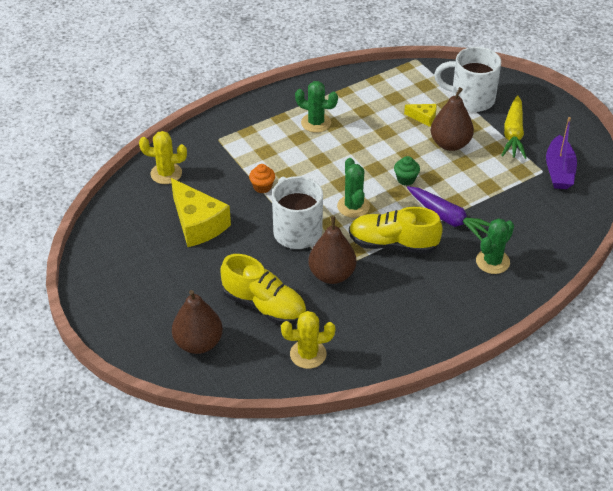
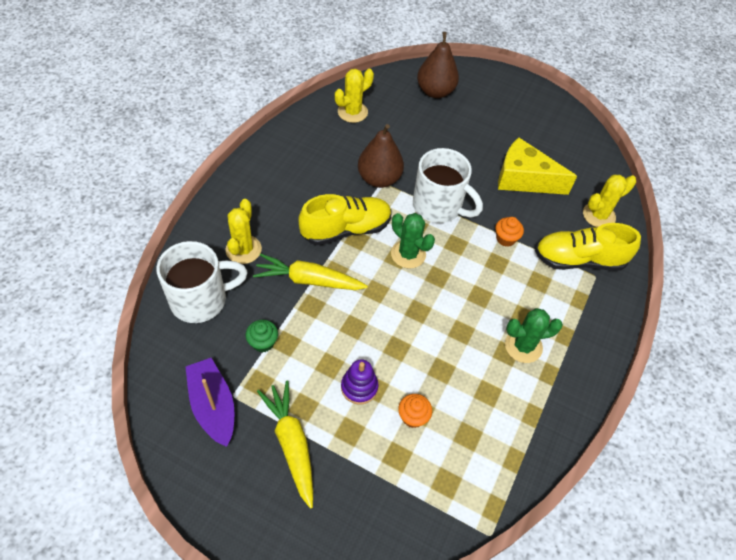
camera: 145 degrees right, 10 degrees up
(264, 305) = (412, 134): yellow shoe -> yellow shoe (579, 260)
(406, 179) = (378, 311): green cupcake -> green cupcake (263, 342)
(424, 118) = (413, 417): yellow cheese -> orange cupcake
(448, 219) = (309, 280): purple carrot -> yellow carrot
(450, 144) = (359, 387): brown pear -> purple stacking toy
(470, 99) = (375, 485): white mug -> white mug (201, 299)
(492, 261) = (243, 249): green cactus -> yellow cactus

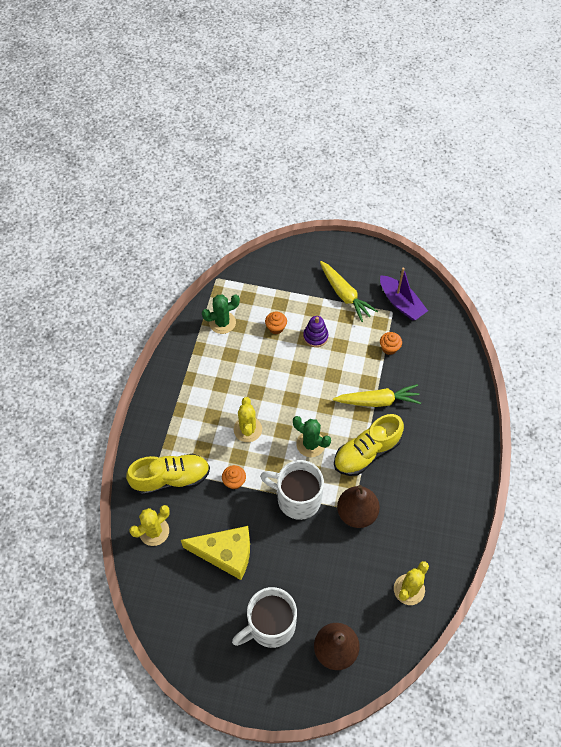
camera: 170 degrees right, 5 degrees up
(201, 299) = (445, 366): white mug -> white mug (270, 625)
(243, 249) = (436, 412): yellow cactus -> yellow cactus (247, 429)
(263, 342) = (389, 348): green cupcake -> orange cupcake
(523, 346) = (209, 393): green cactus -> green cactus (222, 322)

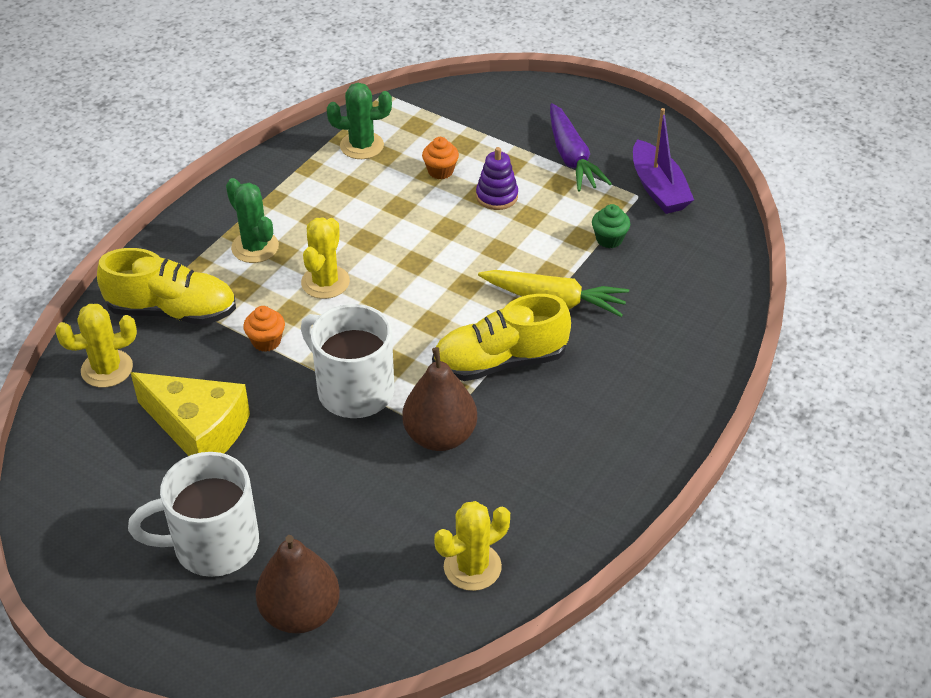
camera: 20 degrees right, 15 degrees down
(310, 444) = (414, 326): green cactus -> green cactus (255, 247)
(344, 295) = (571, 157): yellow carrot -> purple carrot
(389, 348) = (609, 239): orange cupcake -> green cupcake

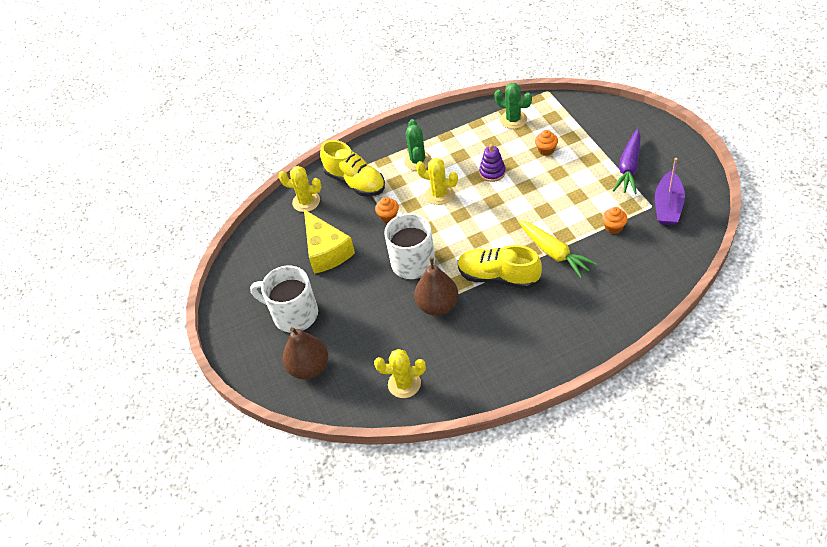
camera: 40 degrees right, 5 degrees up
(325, 282) = (439, 194): yellow cactus -> yellow cactus turned 60 degrees clockwise
(497, 196) = (567, 177): purple stacking toy -> purple stacking toy (492, 172)
(609, 239) = (613, 227): green cupcake -> orange cupcake

